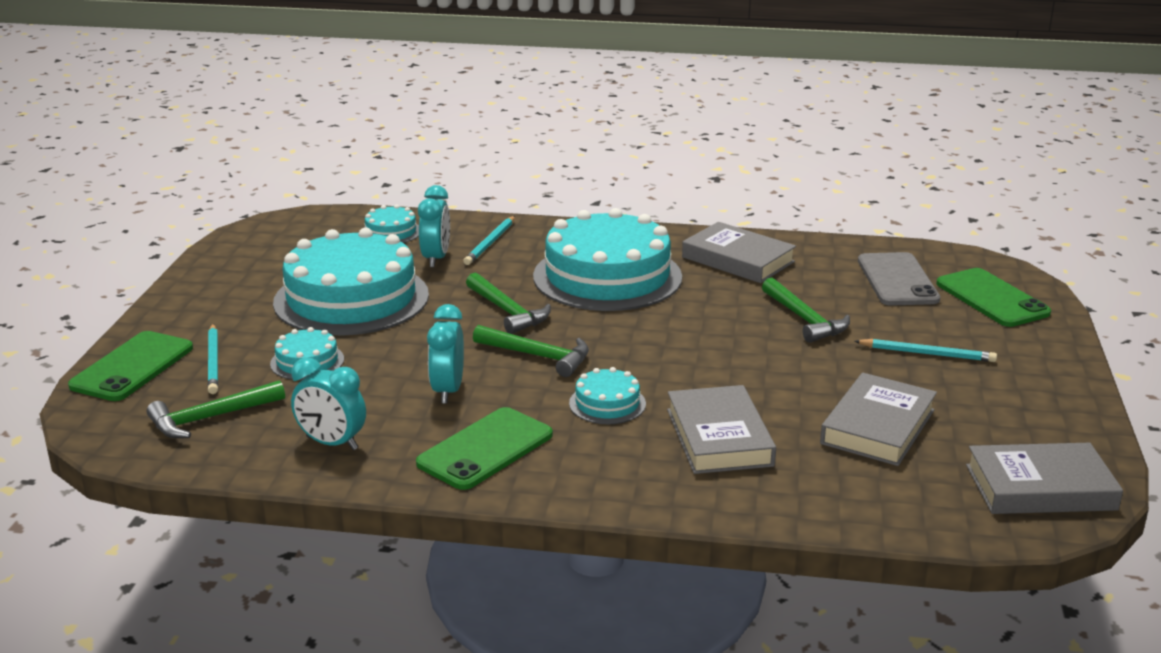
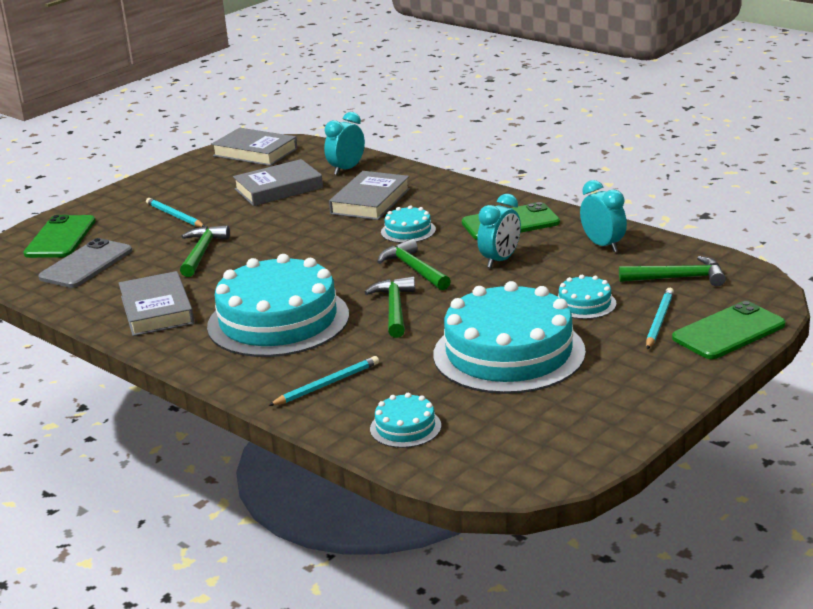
camera: 145 degrees left, 0 degrees up
(436, 258) = (395, 379): turquoise clock -> turquoise clock (346, 169)

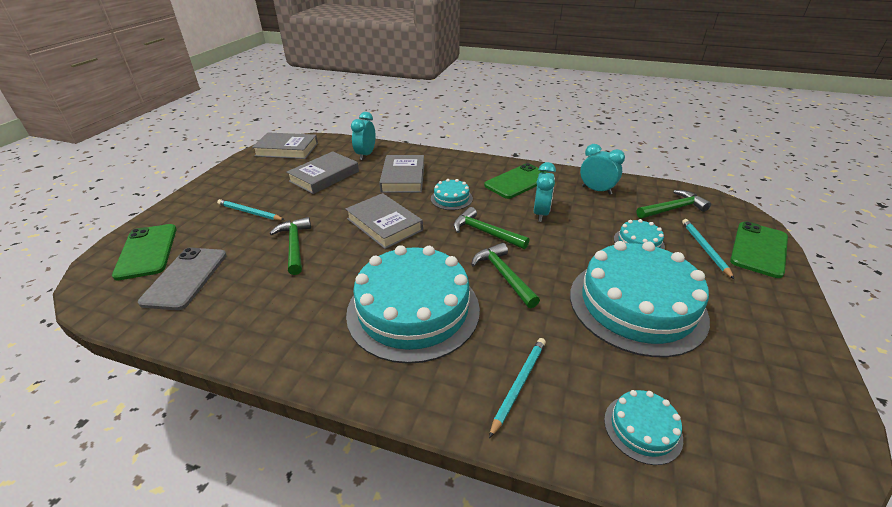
camera: 25 degrees left, 10 degrees up
(157, 310) = (285, 321): grey book -> grey book (384, 224)

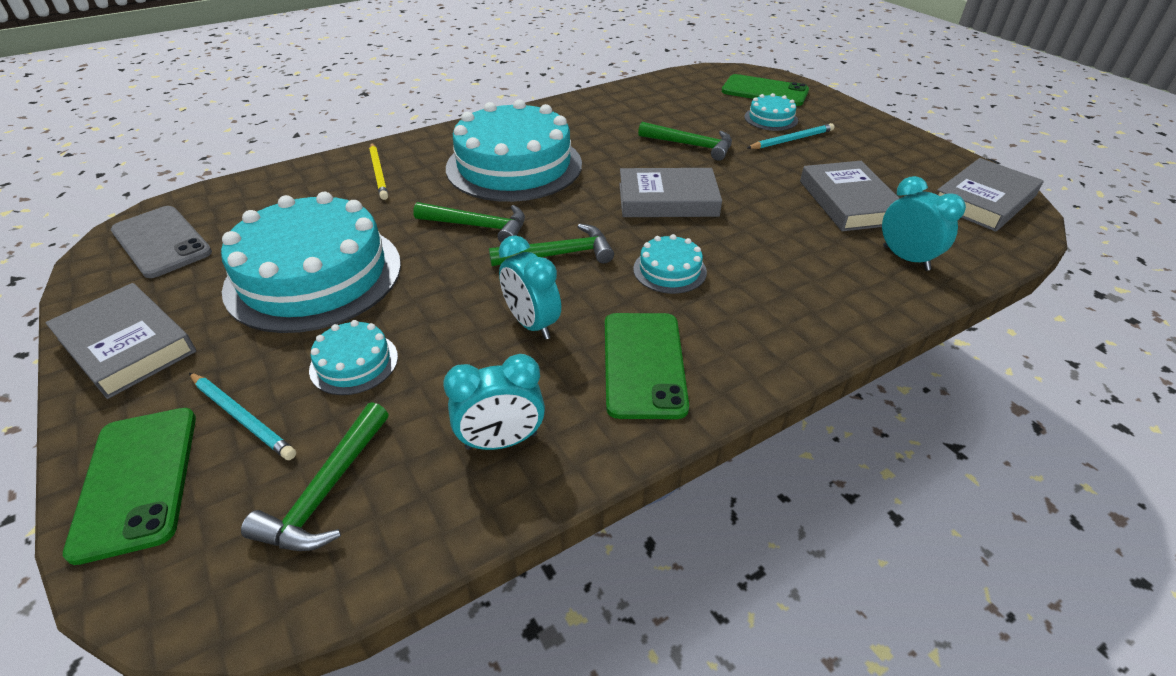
camera: 130 degrees right, 5 degrees up
(185, 278) = (699, 98): grey phone -> grey phone (161, 242)
(403, 178) = (780, 259): grey book -> grey book (127, 345)
(518, 384) = (379, 173): turquoise pencil -> yellow pencil
(642, 428) = (269, 196): turquoise cake -> turquoise cake (771, 119)

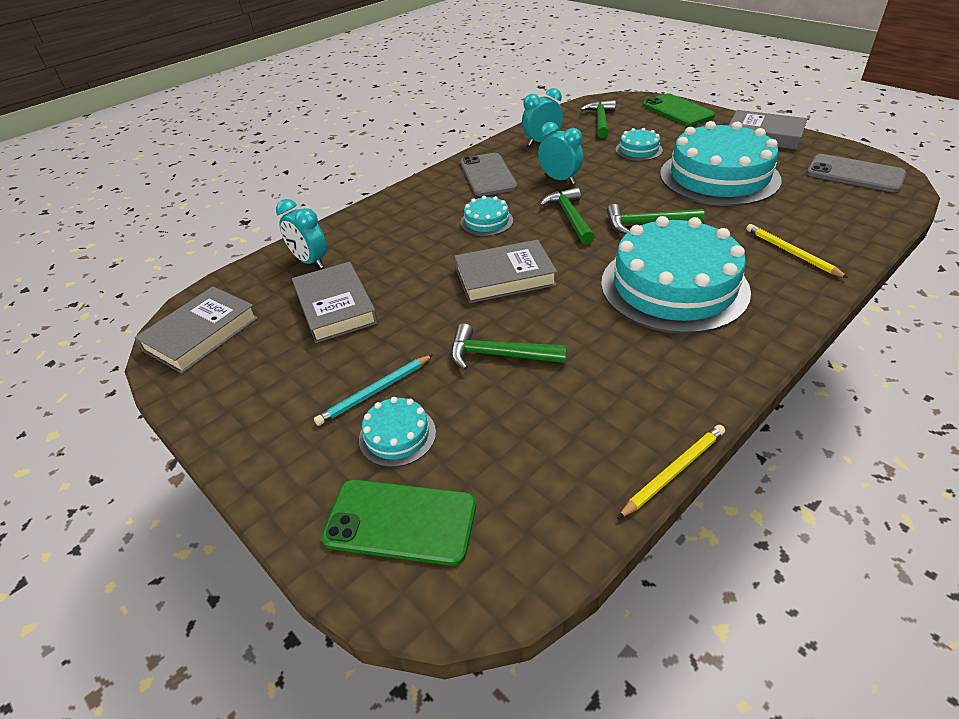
camera: 170 degrees right, 0 degrees up
(242, 417) = (664, 128): turquoise pencil -> none
(559, 254) = (569, 217): green hammer -> green hammer turned 105 degrees clockwise
(605, 87) = (673, 471): none -> yellow pencil
(643, 364) = (488, 175): green phone -> grey phone

